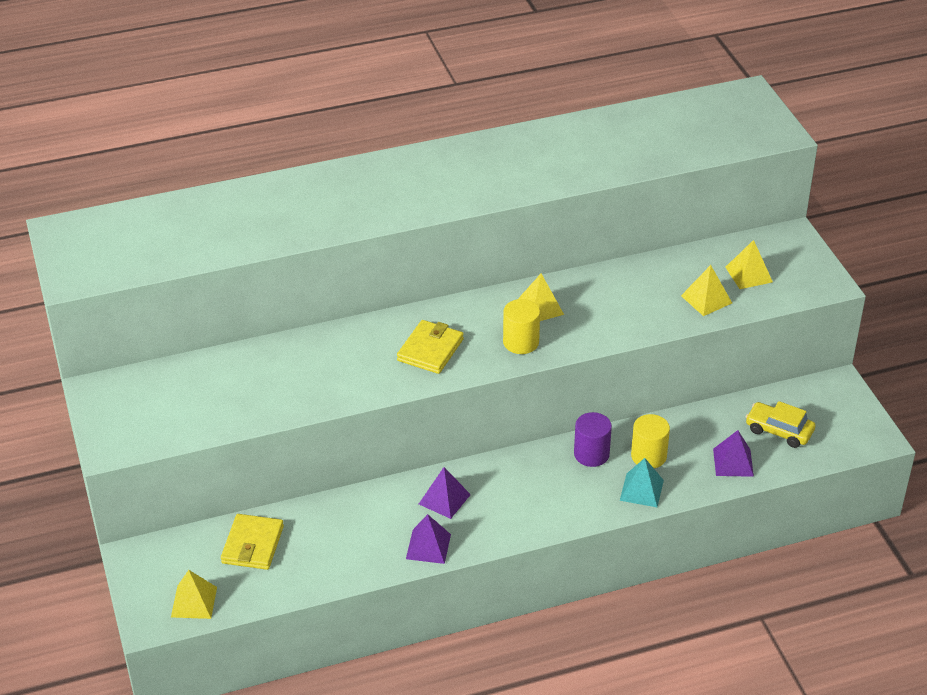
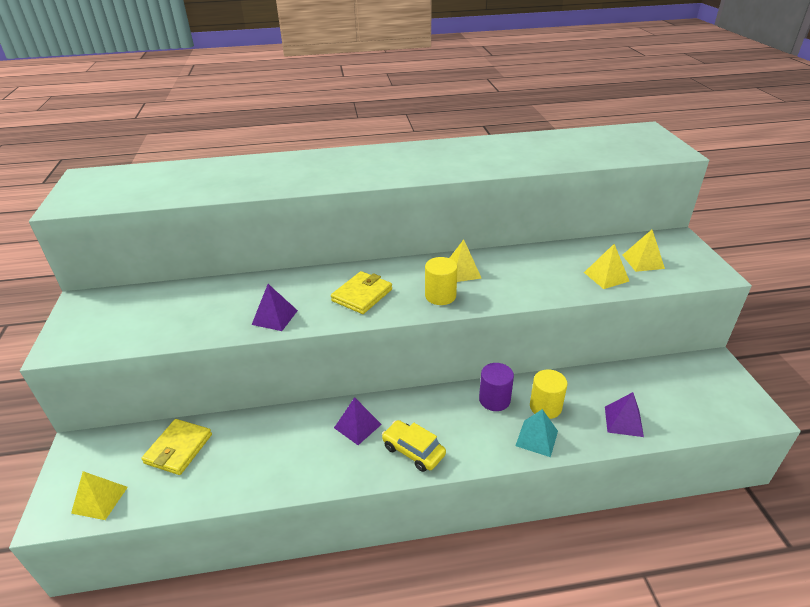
camera: 10 degrees right, 5 degrees down
(428, 546) = (330, 470): purple pyramid -> purple pyramid (275, 317)
(779, 431) = (665, 397): yellow car -> yellow car (413, 451)

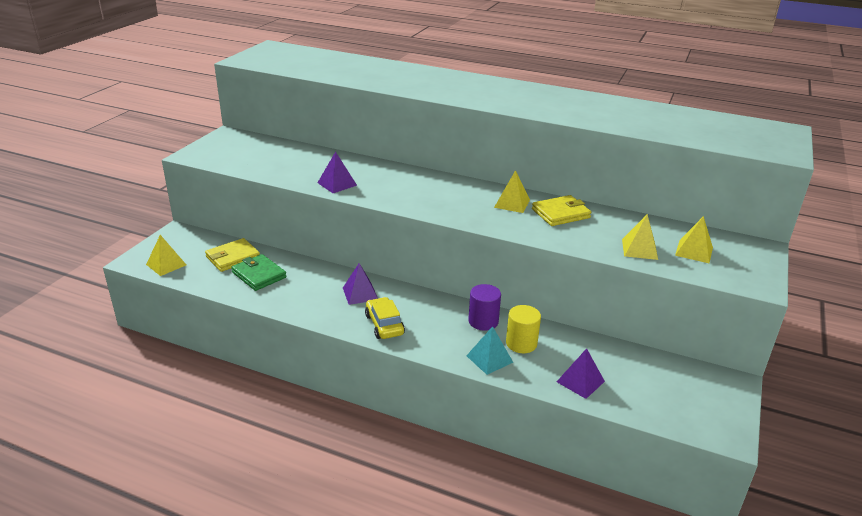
camera: 30 degrees right, 5 degrees down
(229, 457) = (259, 275): none -> green wallet
(362, 295) = (413, 192): yellow wallet -> yellow wallet (560, 213)
(440, 296) = (473, 212): yellow cylinder -> none

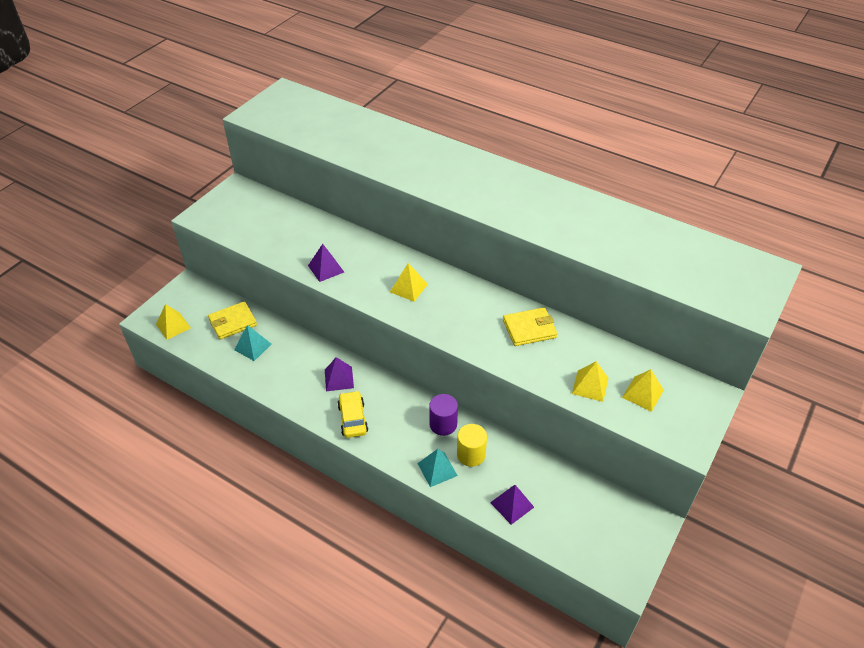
camera: 10 degrees right, 15 degrees up
(259, 275) = (252, 346): green wallet -> turquoise pyramid
(512, 203) = (486, 310): yellow pyramid -> yellow pyramid (408, 288)

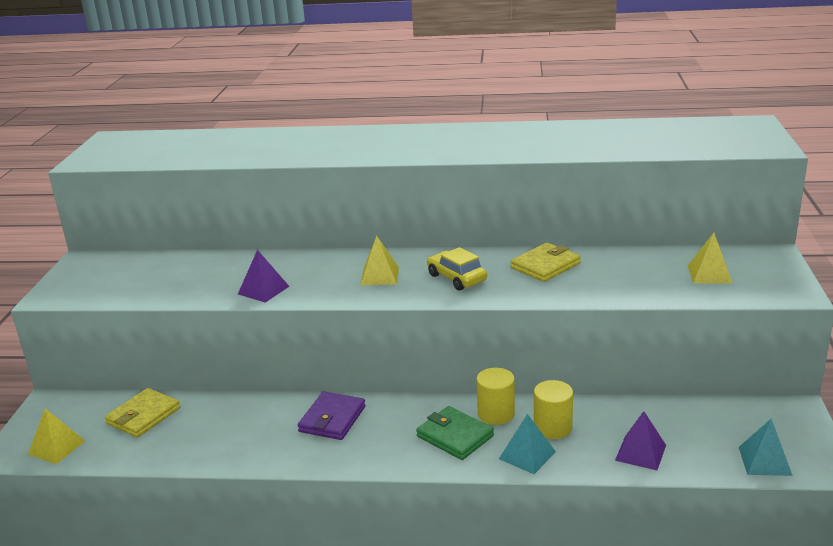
camera: 25 degrees left, 20 degrees down
(252, 346) = (190, 429): turquoise pyramid -> turquoise pyramid (764, 461)
(339, 379) = (332, 419): purple pyramid -> purple wallet
(353, 419) = (382, 448): yellow car -> yellow car (456, 278)
(403, 430) = (455, 436): none -> green wallet
(443, 424) = (496, 414): purple cylinder -> yellow cylinder
(590, 386) = (653, 285): yellow pyramid -> none

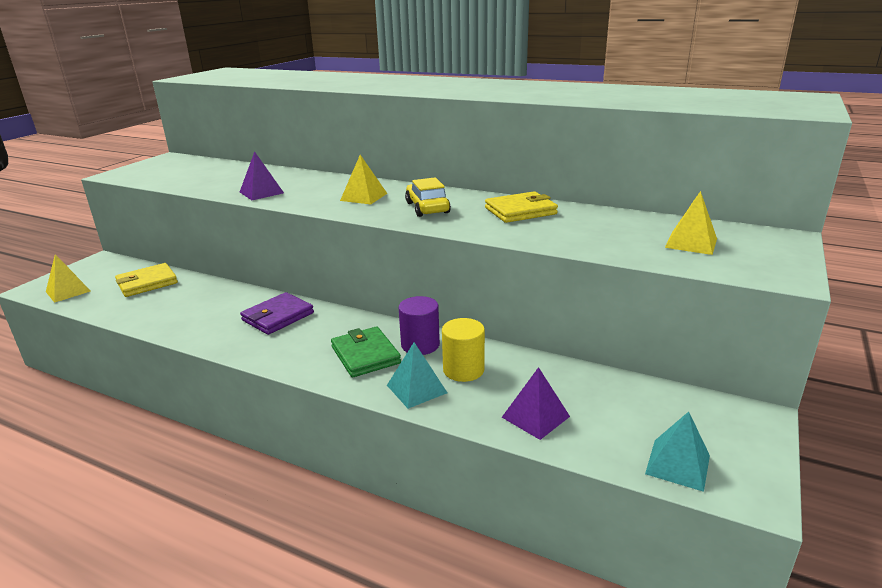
camera: 20 degrees right, 0 degrees up
(496, 414) = (420, 345): yellow cylinder -> purple cylinder

